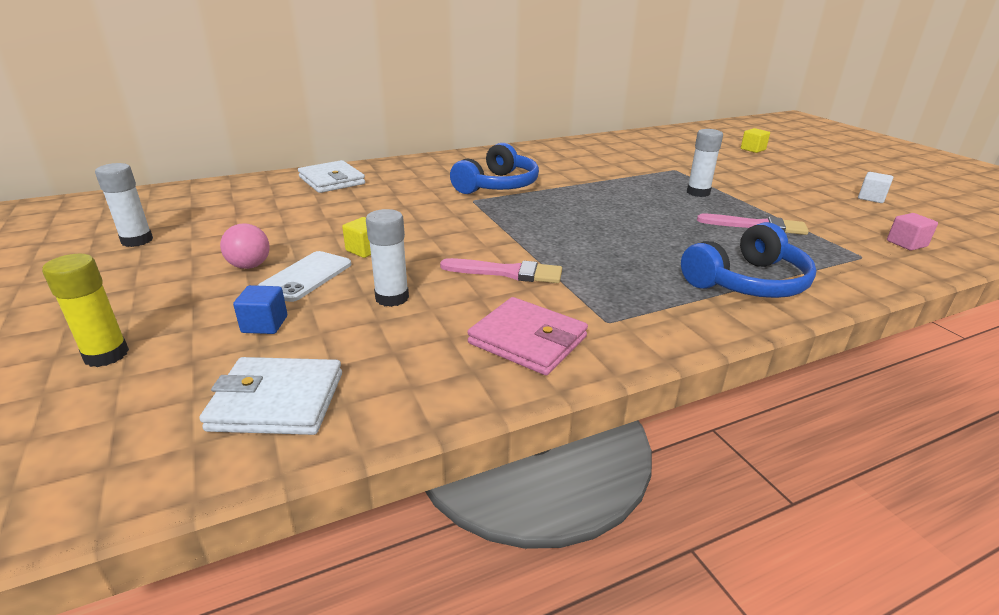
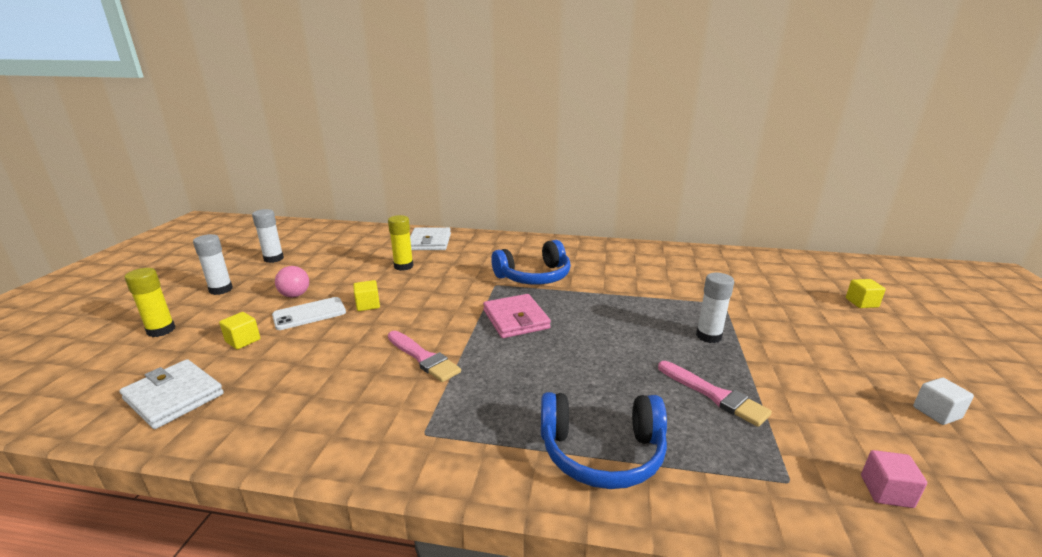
camera: 35 degrees right, 5 degrees down
(264, 324) = (243, 340): blue cube -> yellow cube
(342, 208) = (403, 266): none -> yellow glue stick
(392, 298) = (327, 349): white glue stick -> white glue stick (221, 289)
(528, 340) = (349, 422): pink wallet -> pink wallet (516, 319)

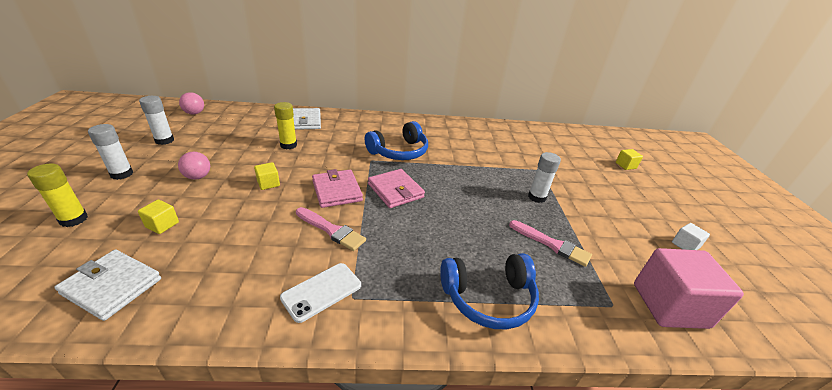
camera: 15 degrees left, 10 degrees up
(309, 314) = (217, 195): white phone -> white phone (322, 291)
(313, 233) = (194, 113): none -> pink ball
(443, 316) = (337, 191): none -> pink wallet
(886, 491) = (669, 305): pink cube -> pink cube, size x2.27

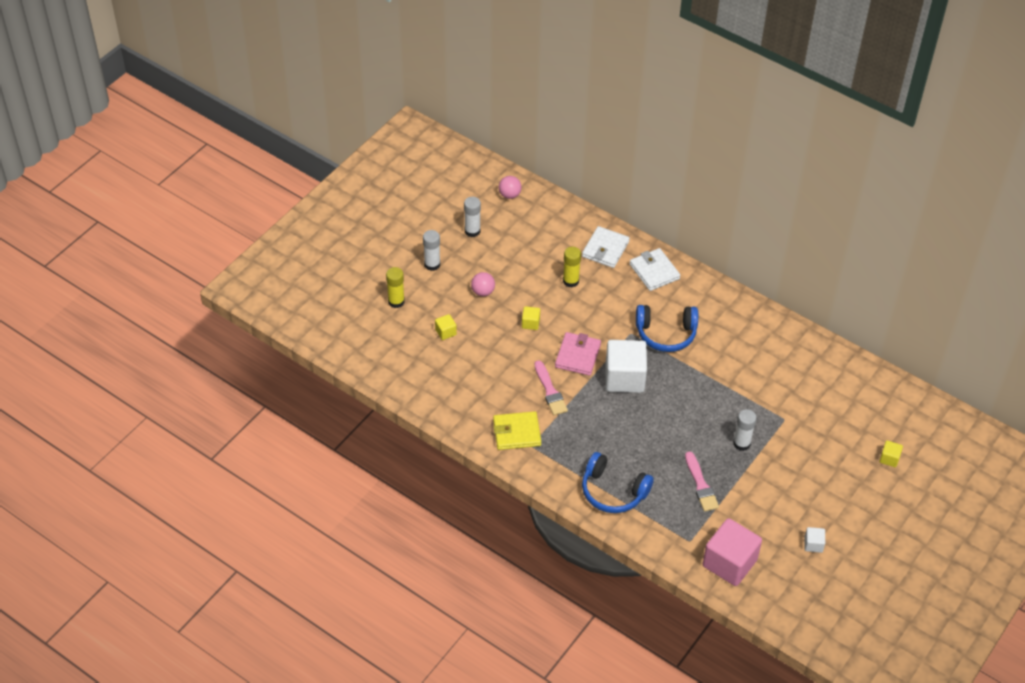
camera: 40 degrees right, 15 degrees up
(112, 286) = (408, 369): white wallet -> white wallet (654, 271)
(322, 291) = (516, 432): white phone -> yellow wallet
(395, 190) = (624, 378): pink wallet -> white cube

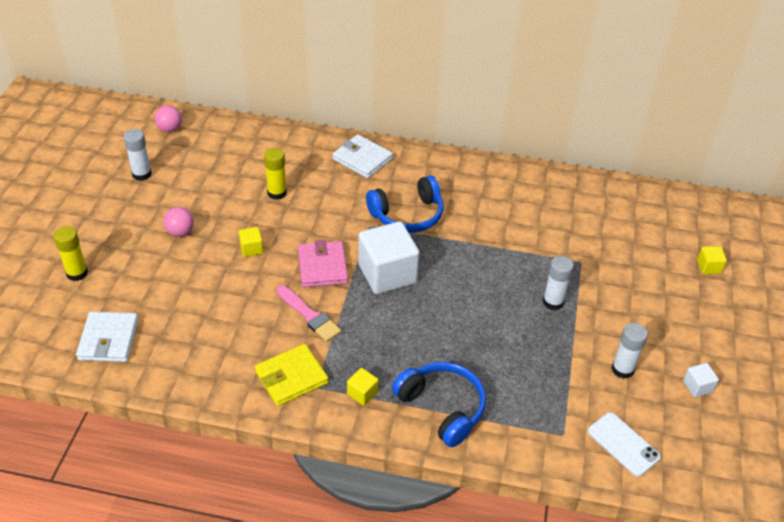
camera: 25 degrees left, 5 degrees down
(432, 264) = (107, 221): white glue stick -> white glue stick (622, 369)
(445, 332) = (153, 289): yellow cube -> yellow cube (362, 393)
(605, 249) = (299, 152): white wallet -> white wallet (108, 339)
(613, 491) = (442, 407): blue headphones -> blue headphones turned 135 degrees counterclockwise
(701, 485) = (537, 363): pink brush -> none
(729, 563) = (623, 444): pink cube -> white phone

